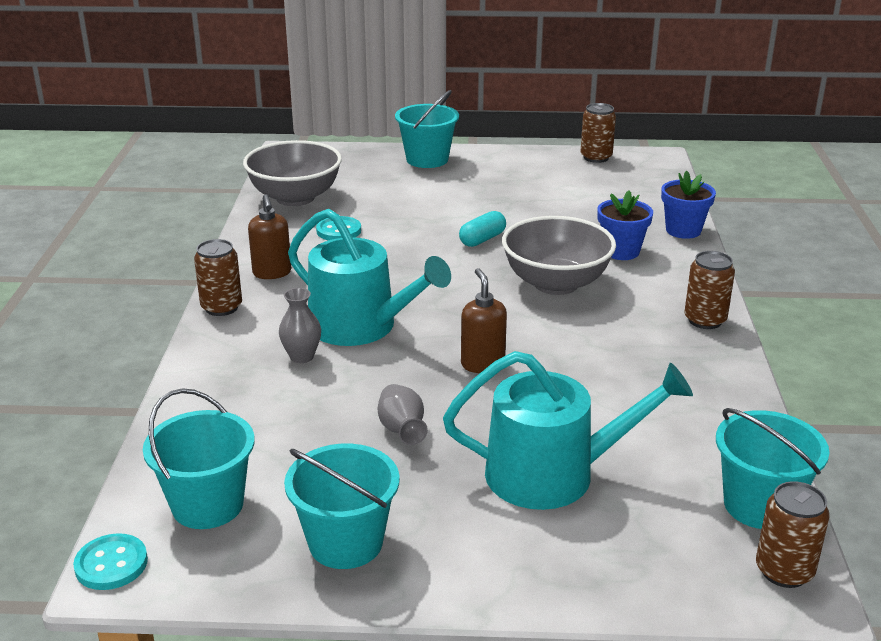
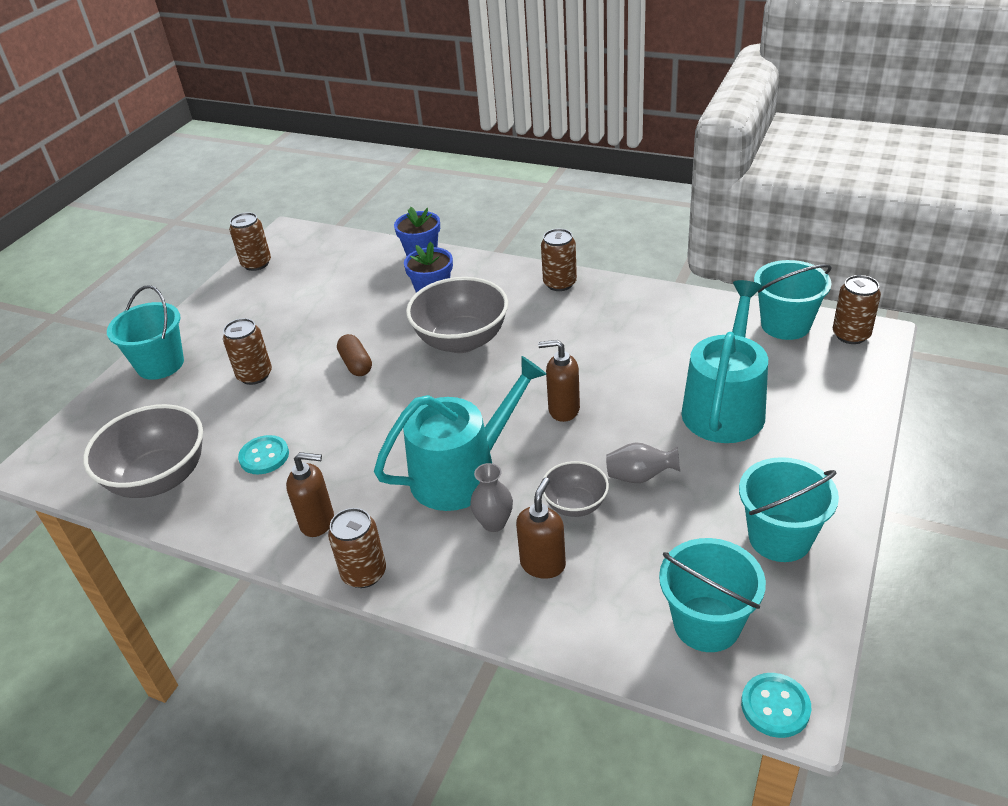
camera: 65 degrees left, 10 degrees up
(258, 393) = (543, 564): none -> brown soap dispenser
(344, 397) = (575, 504): none -> grey bowl
(438, 199) = (255, 375): none -> brown can
(482, 239) = (356, 364): turquoise capsule -> brown capsule

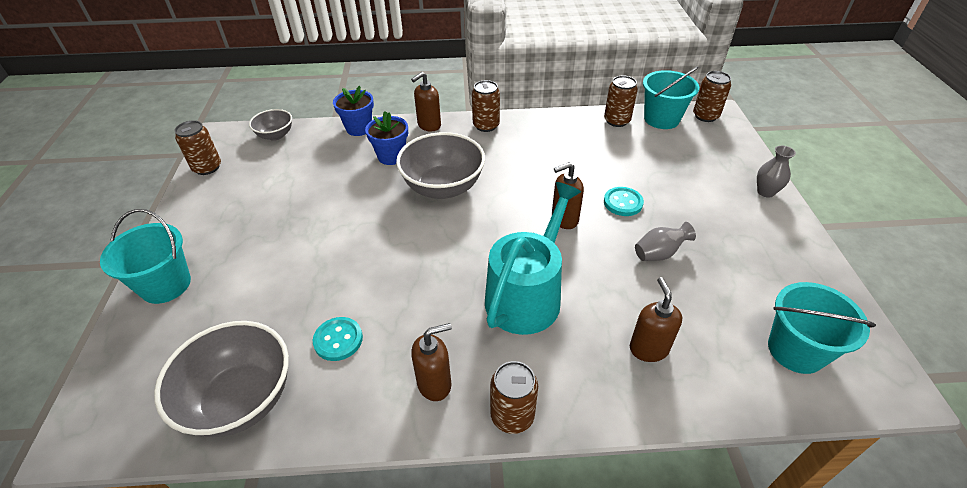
camera: 30 degrees left, 5 degrees up
(255, 375) = (275, 267): brown can -> brown can (617, 121)
(356, 364) = (366, 230): brown capsule -> none
(494, 523) = (584, 328): grey vase -> grey vase (765, 192)
(497, 269) = (429, 125): none -> brown soap dispenser
(575, 504) = (632, 291): grey bowl -> grey bowl (275, 135)
(725, 406) = (671, 184): turquoise watering can -> none
(775, 706) = (889, 395): turquoise button -> turquoise button (623, 203)
(779, 538) = (784, 267): turquoise bucket -> none

